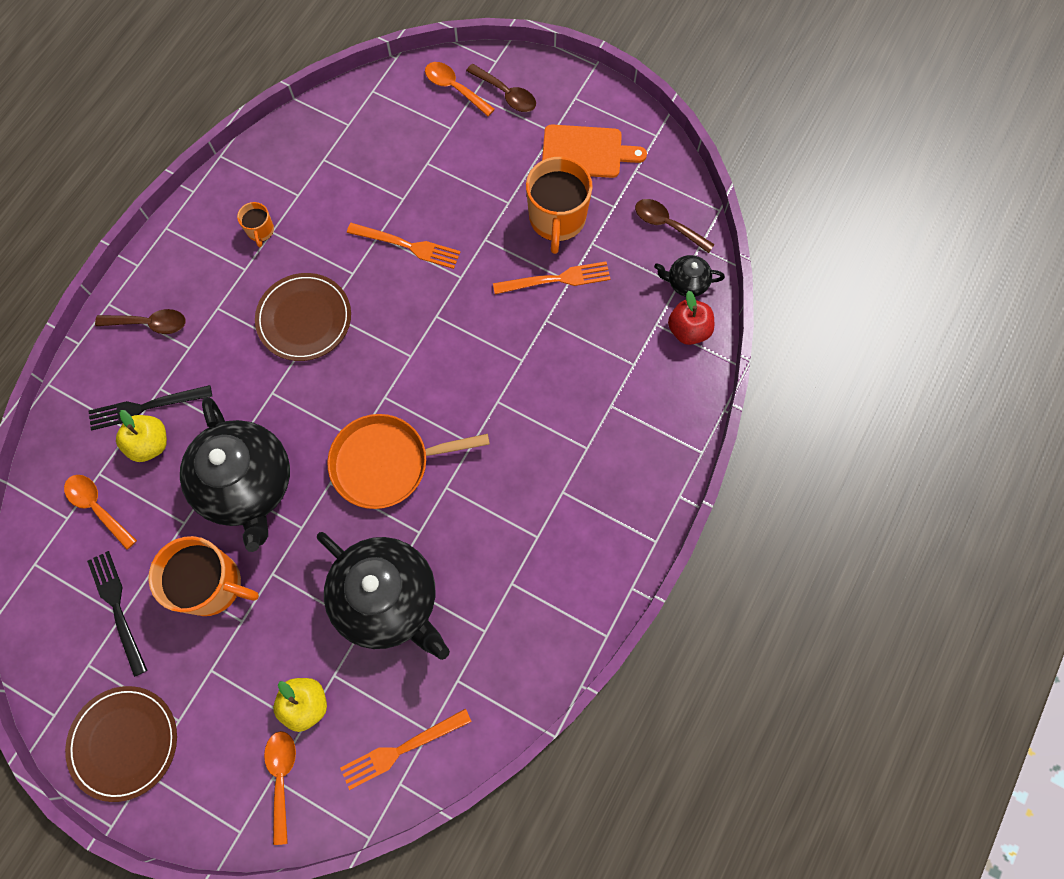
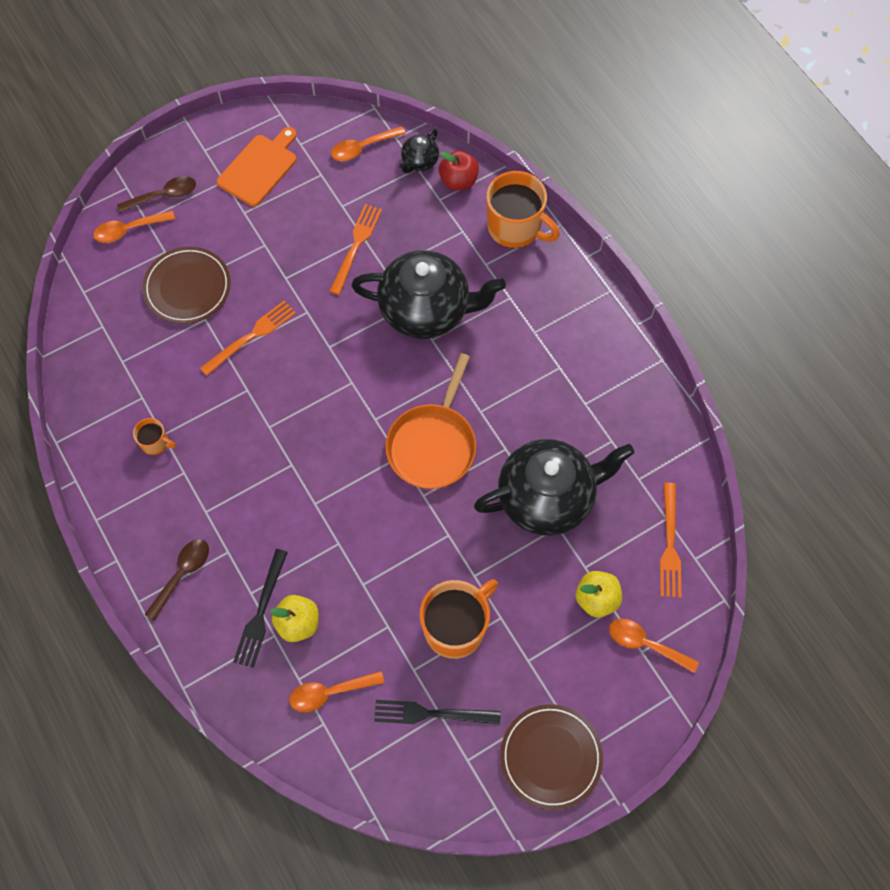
camera: 60 degrees left, 5 degrees down
(247, 485) = (386, 560): black teapot -> black teapot (426, 310)
(304, 319) = (264, 447): brown plate -> brown plate (187, 287)
(557, 219) = (304, 218): orange mug -> orange mug (515, 227)
(667, 225) = (362, 148): brown spoon -> orange spoon

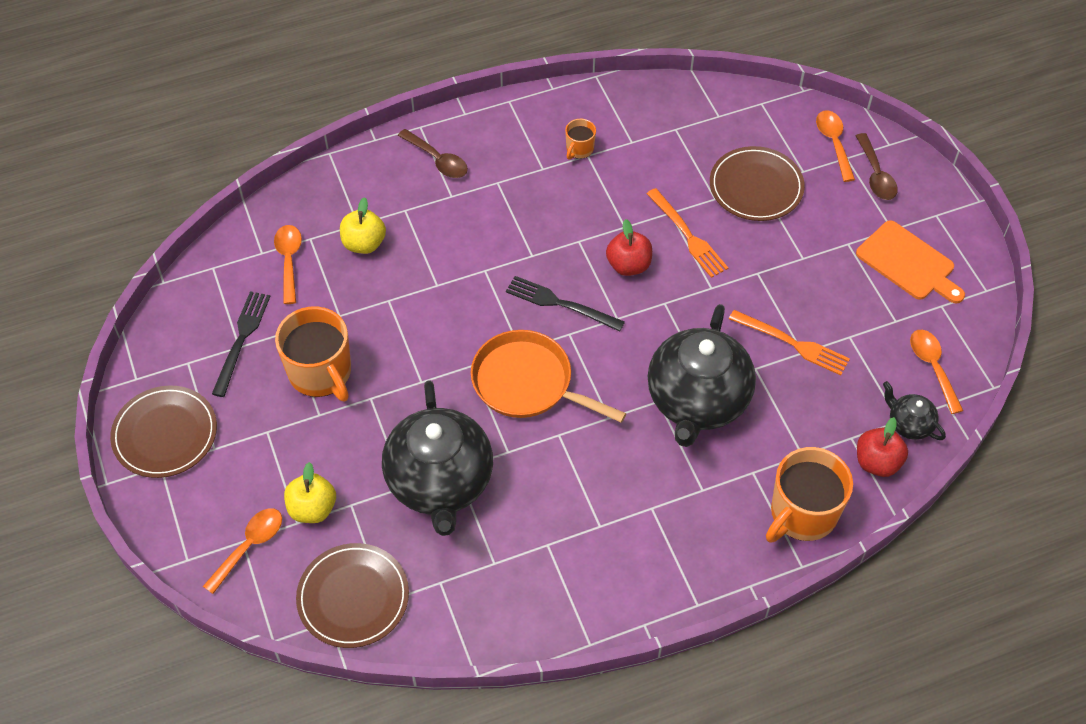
camera: 100 degrees right, 10 degrees down
(261, 612) = (383, 216): black fork -> black fork (560, 303)
(291, 381) = (628, 265): none -> red apple
(670, 544) = (353, 597): orange fork -> brown plate

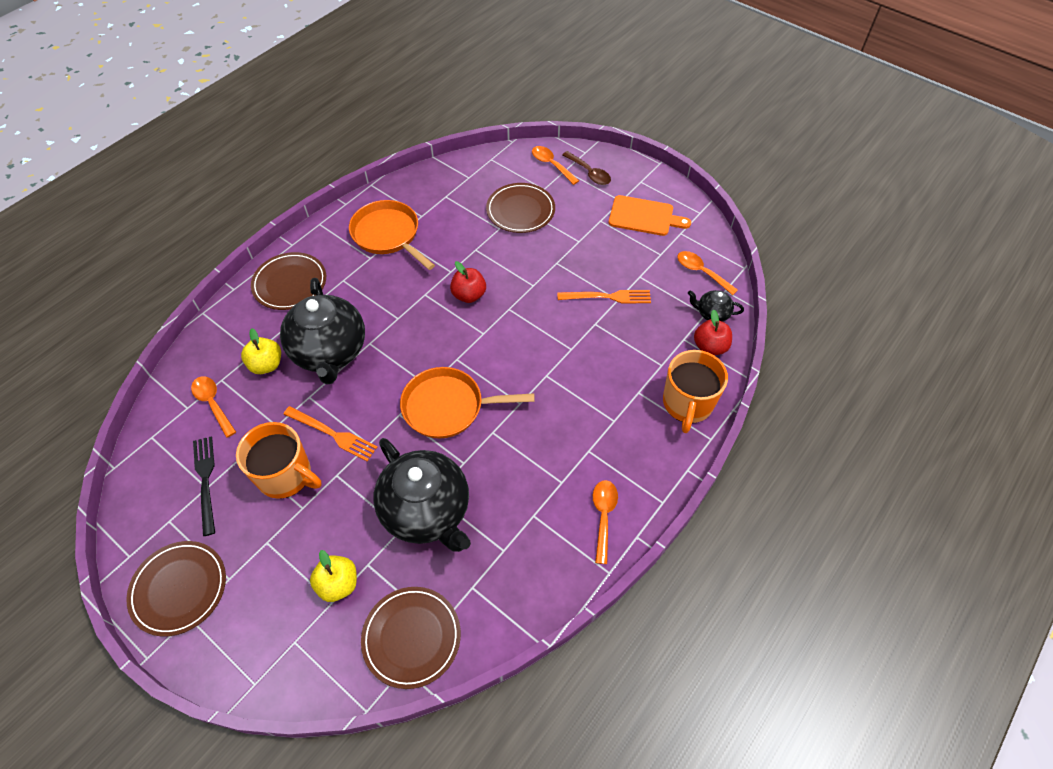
camera: 30 degrees left, 0 degrees up
(249, 546) = (302, 643): orange spoon -> orange spoon (603, 516)
(438, 160) = (290, 283): brown spoon -> brown plate
(560, 303) = (437, 341): black fork -> none
(579, 149) = (388, 235): orange mug -> orange pan
(688, 236) = (496, 259): orange fork -> orange fork (333, 434)
(697, 401) = (571, 363): black teapot -> black teapot (330, 352)

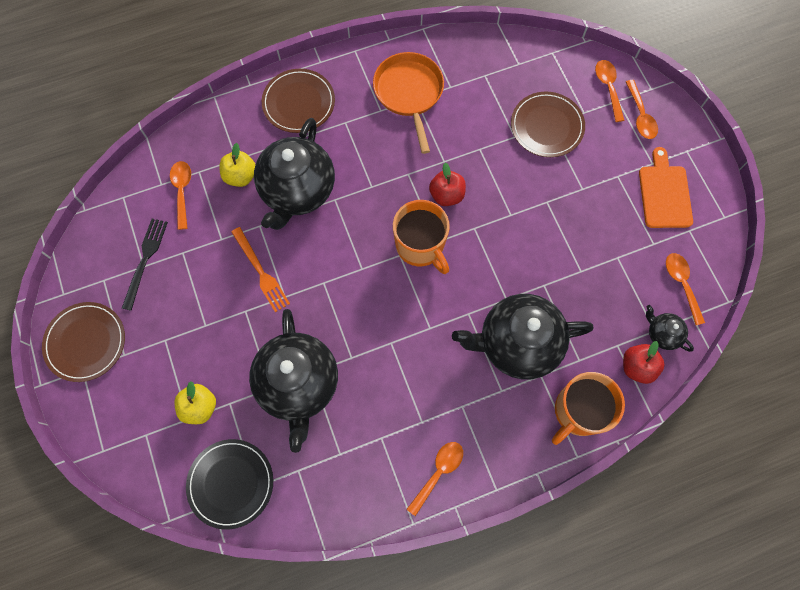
camera: 30 degrees right, 15 degrees up
(286, 475) = (206, 289): orange mug -> orange mug (420, 246)
(411, 637) = (231, 483): brown plate -> black plate
(448, 407) = (367, 298): orange pan -> none
(589, 173) = (640, 116): brown spoon -> orange spoon
(602, 378) = (517, 343): none -> black teapot
(608, 297) = (573, 263): orange fork -> none
(644, 216) = (664, 193): orange cutting board -> orange cutting board turned 135 degrees counterclockwise

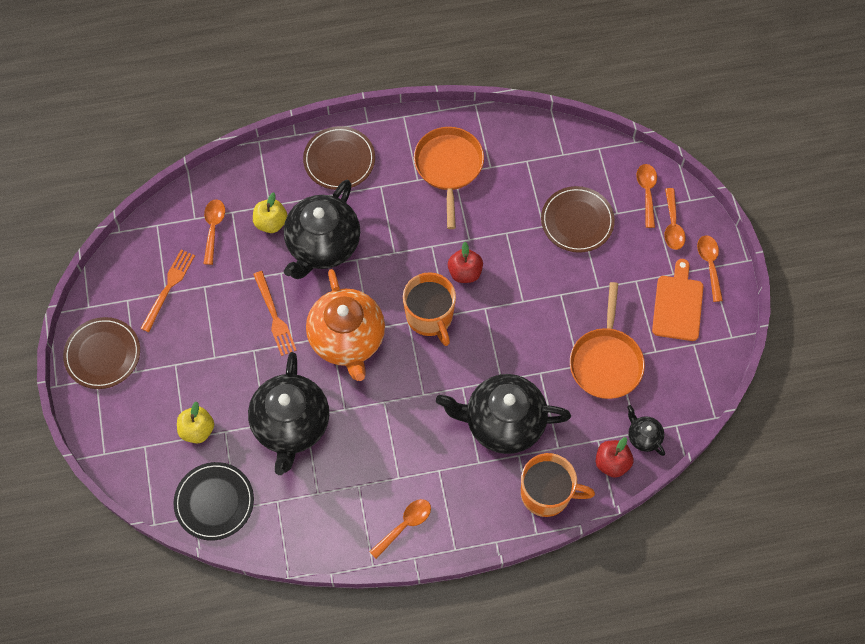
camera: 10 degrees right, 5 degrees down
(145, 260) = (168, 287): black fork -> orange fork
(341, 283) = (347, 339): none -> orange teapot
(578, 411) = (547, 493): orange mug -> orange mug turned 135 degrees counterclockwise
(607, 262) = (606, 361): none -> orange pan
(681, 284) = (673, 394): orange spoon -> orange spoon (709, 265)

